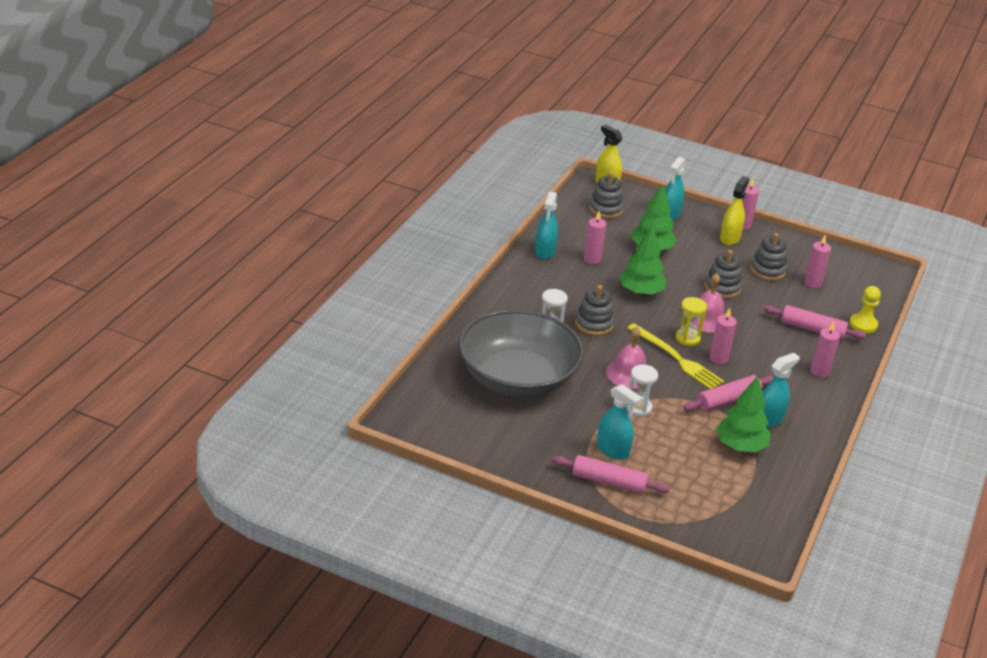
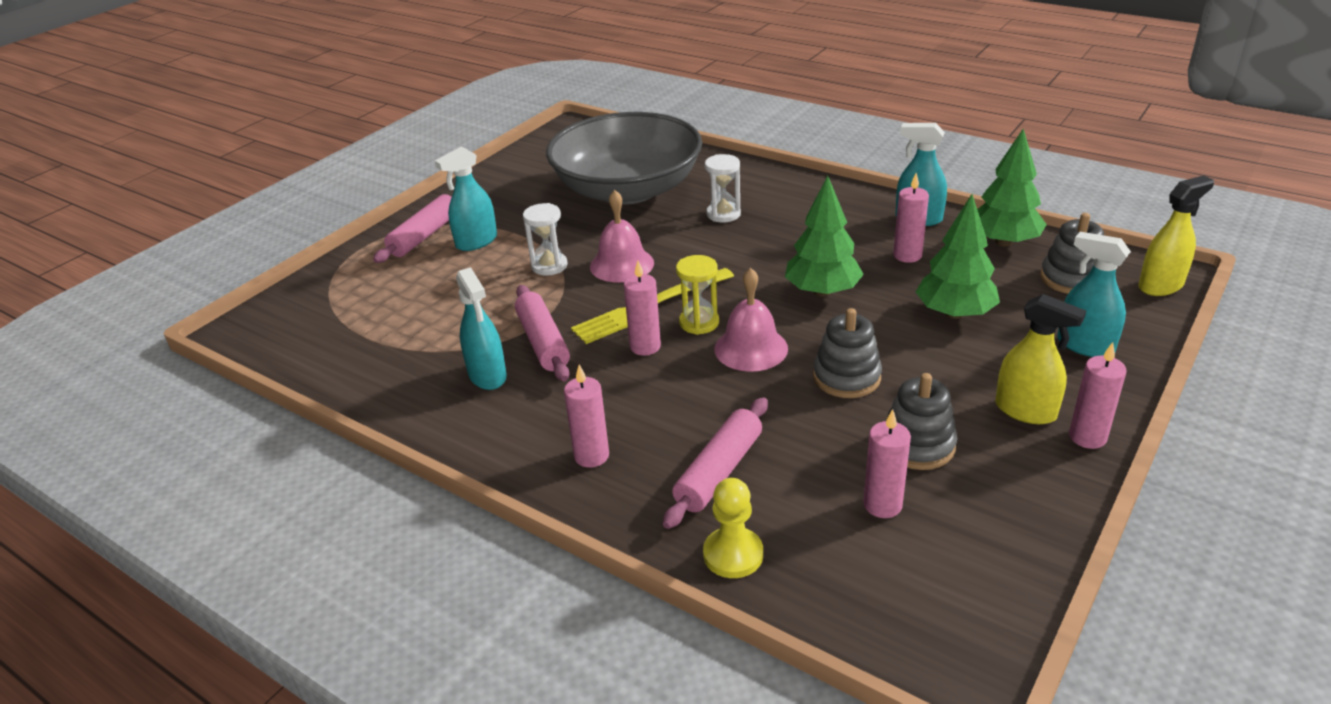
camera: 105 degrees right, 0 degrees up
(594, 324) = (737, 246): grey stacking toy -> none
(740, 446) = (442, 340): green tree -> green tree (1004, 242)

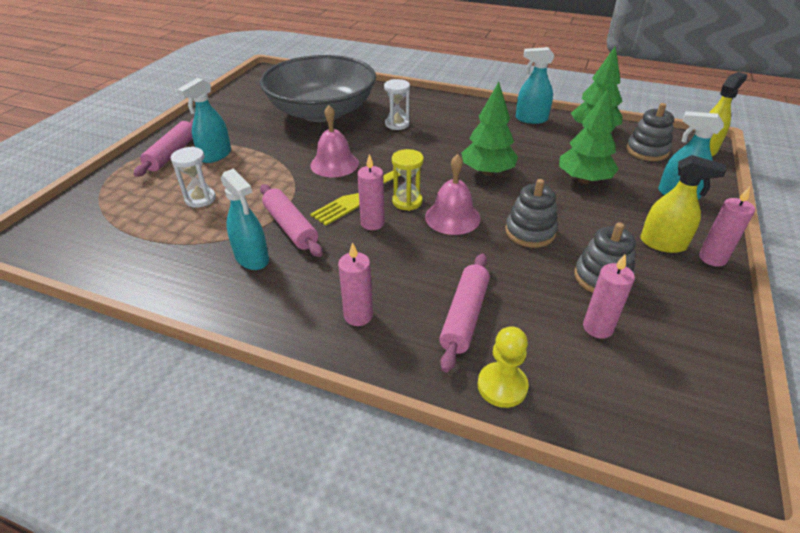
camera: 15 degrees left, 5 degrees up
(549, 266) = (279, 169): white hourglass -> white hourglass (200, 199)
(907, 255) = (534, 143): pink candle -> none

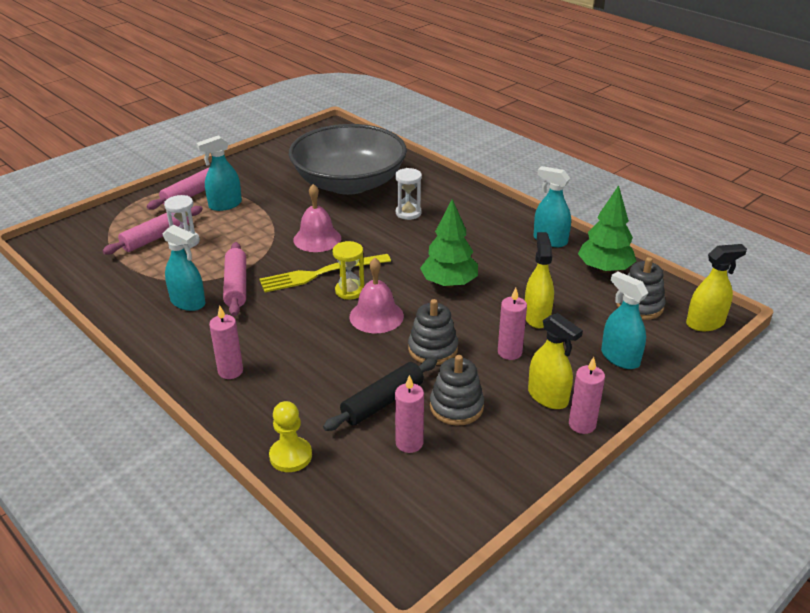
camera: 25 degrees right, 5 degrees down
(252, 258) = (188, 303): turquoise spray bottle -> turquoise spray bottle turned 45 degrees counterclockwise
(372, 223) = (304, 301): pink candle -> pink candle (509, 352)
(464, 316) = (310, 398): pink rolling pin -> pink rolling pin (156, 237)
(535, 296) = (383, 402): none -> black rolling pin
(584, 180) = (537, 317): green tree -> yellow spray bottle

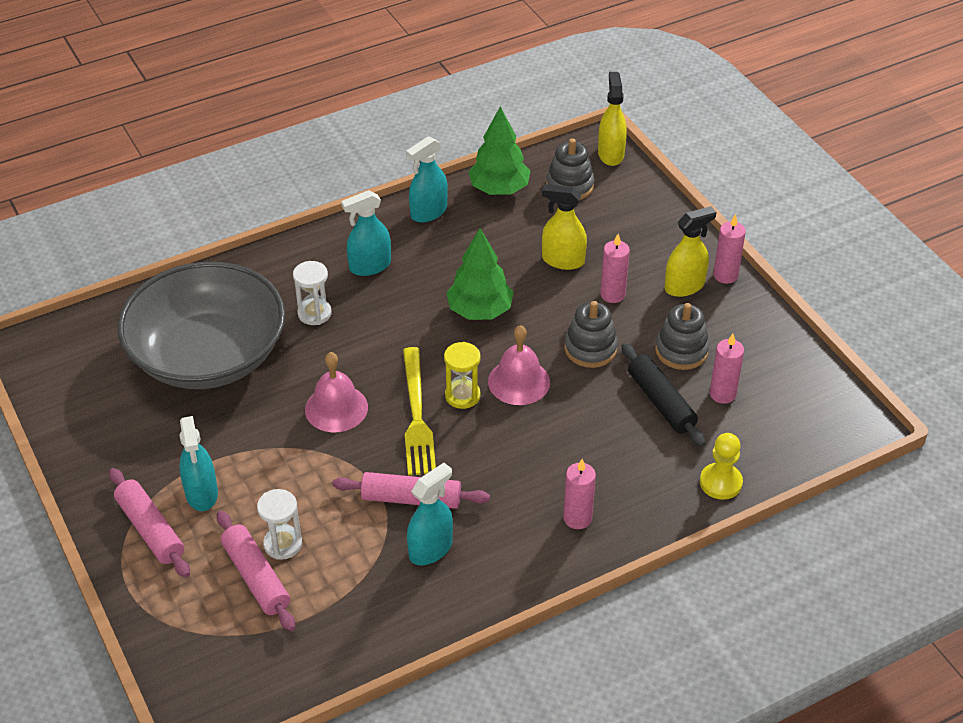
camera: 75 degrees left, 10 degrees up
(620, 358) = (643, 224): turquoise spray bottle -> turquoise spray bottle (369, 266)

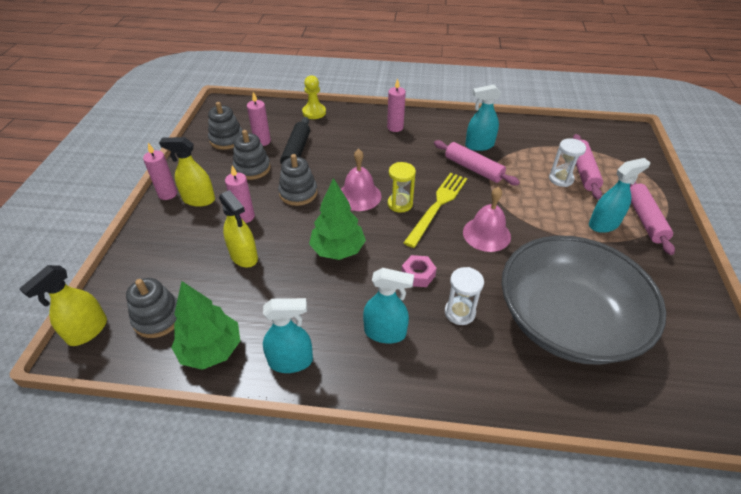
camera: 145 degrees left, 0 degrees up
(201, 494) = (603, 224): turquoise spray bottle -> turquoise spray bottle turned 45 degrees clockwise
(378, 327) = (418, 275): none -> pink nut
(768, 372) = (227, 139): none -> grey stacking toy

